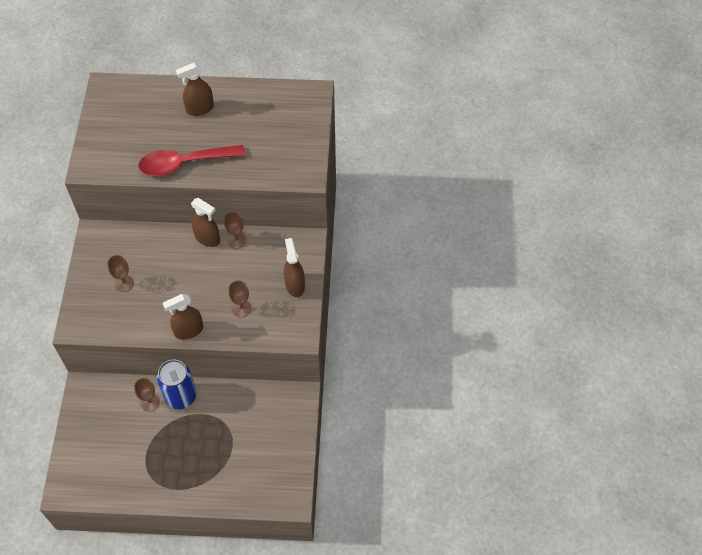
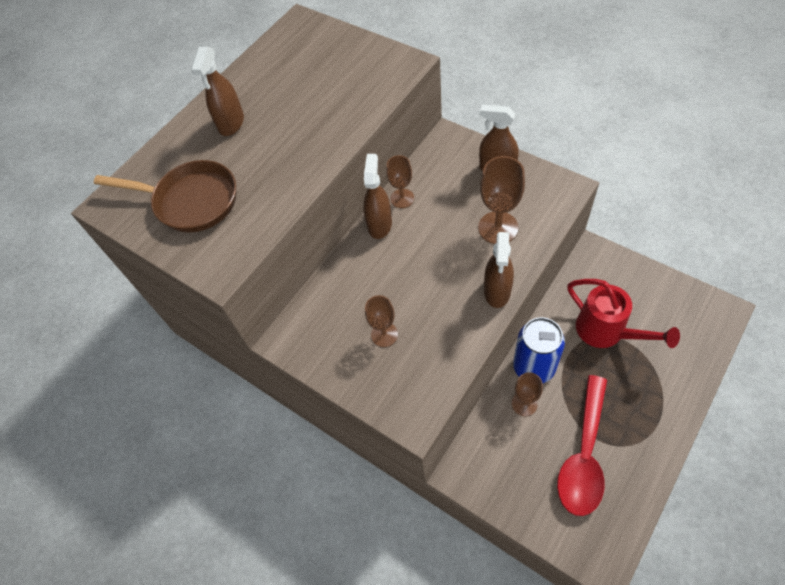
camera: 50 degrees left, 0 degrees up
(127, 125) = (190, 201): none -> brown pan
(184, 163) = (299, 165): red spoon -> red spoon (584, 455)
(207, 238) = (379, 224): brown spray bottle -> brown spray bottle turned 60 degrees counterclockwise
(233, 430) = (606, 331): none -> red watering can
(241, 308) = (498, 228): brown goblet -> brown goblet, size x1.58

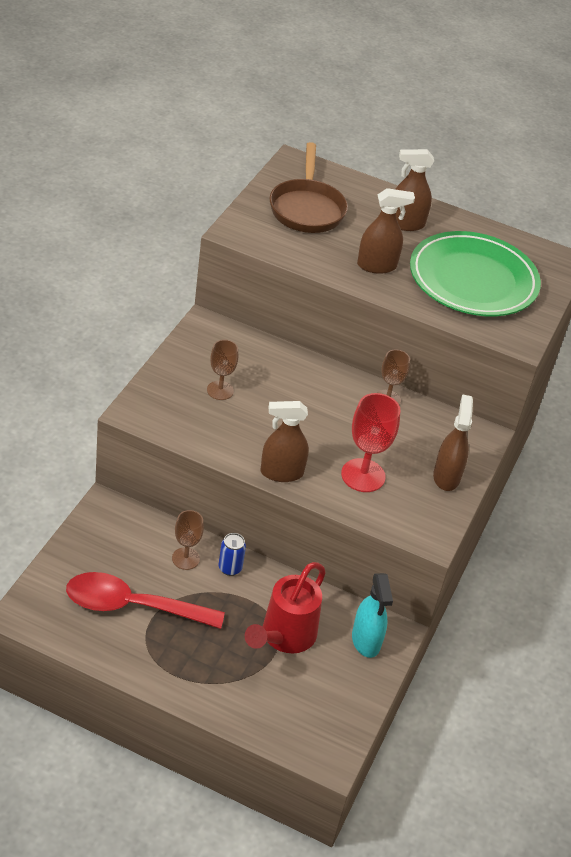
camera: 65 degrees right, 15 degrees down
(322, 84) = (473, 280): none -> green plate
(379, 224) = (350, 383): brown spray bottle -> brown spray bottle (377, 266)
(498, 228) = (363, 475): brown goblet -> red goblet
(533, 367) = (230, 568): blue can -> blue can, size x0.51
(604, 273) = (366, 641): none -> turquoise spray bottle

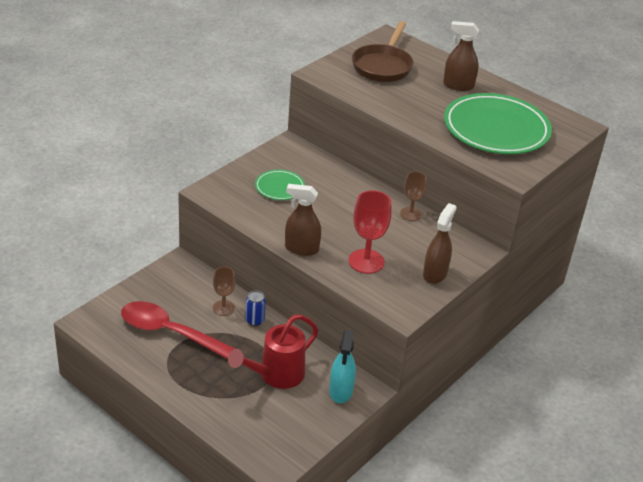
camera: 20 degrees right, 5 degrees down
(220, 390) = (279, 187): brown goblet -> green plate
(377, 266) = (420, 109): brown spray bottle -> none

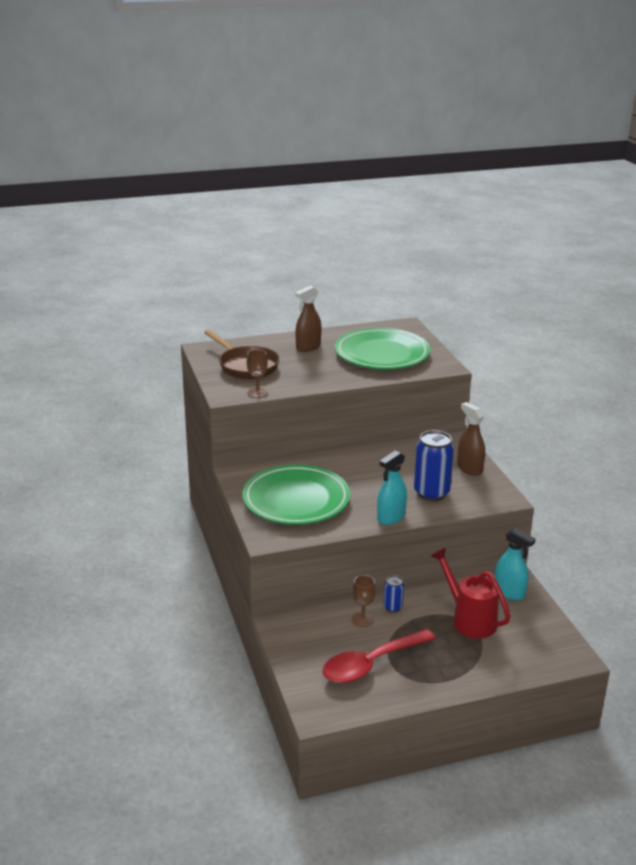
camera: 55 degrees left, 10 degrees down
(276, 375) = (469, 620): red watering can -> red watering can turned 150 degrees clockwise
(279, 187) = (296, 500): green plate -> green plate, size x2.11
(301, 248) = (391, 517): brown spray bottle -> turquoise spray bottle
(366, 261) = (431, 493): red goblet -> blue can
(410, 214) = (387, 452): brown goblet -> brown goblet (257, 393)

